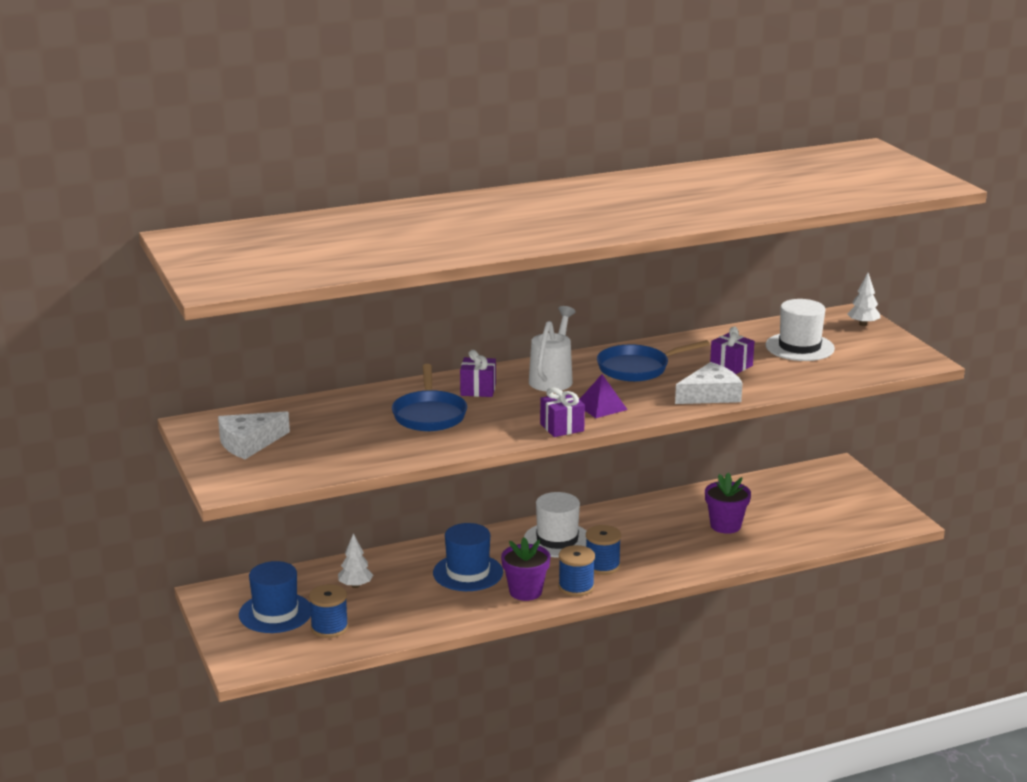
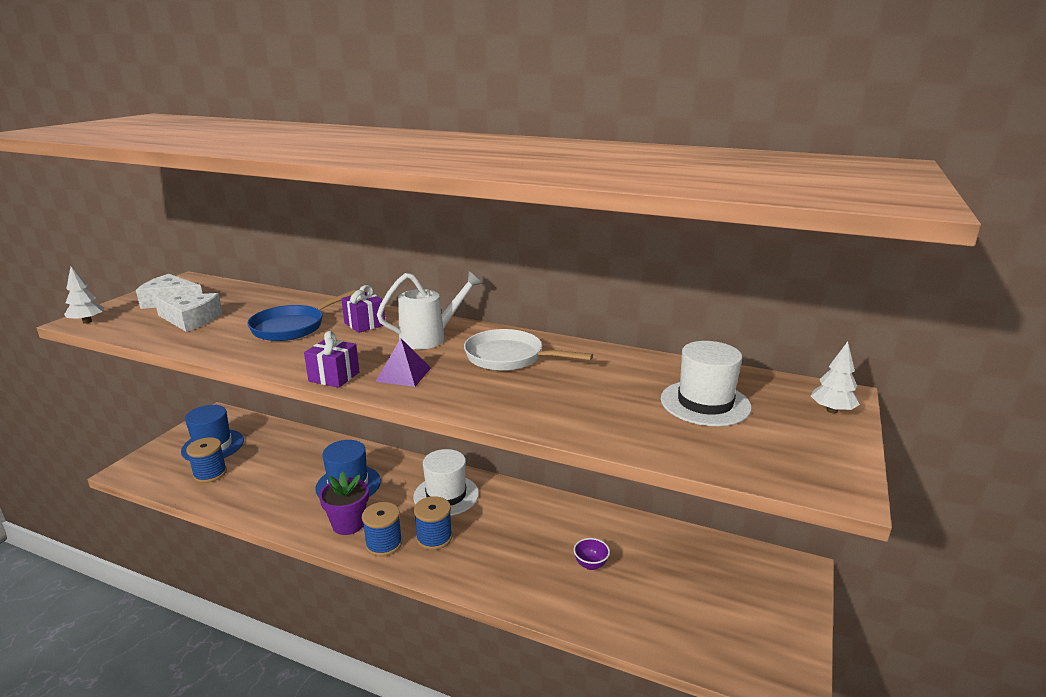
camera: 45 degrees right, 0 degrees up
(355, 585) = (280, 453): white tree -> white tree (87, 321)
(637, 368) = (509, 357): blue pan -> white pan
(710, 395) = (511, 408): white cheese -> white cheese (191, 319)
(725, 525) = (590, 564): purple flower pot -> purple bowl
(731, 366) = (594, 390): purple gift -> none

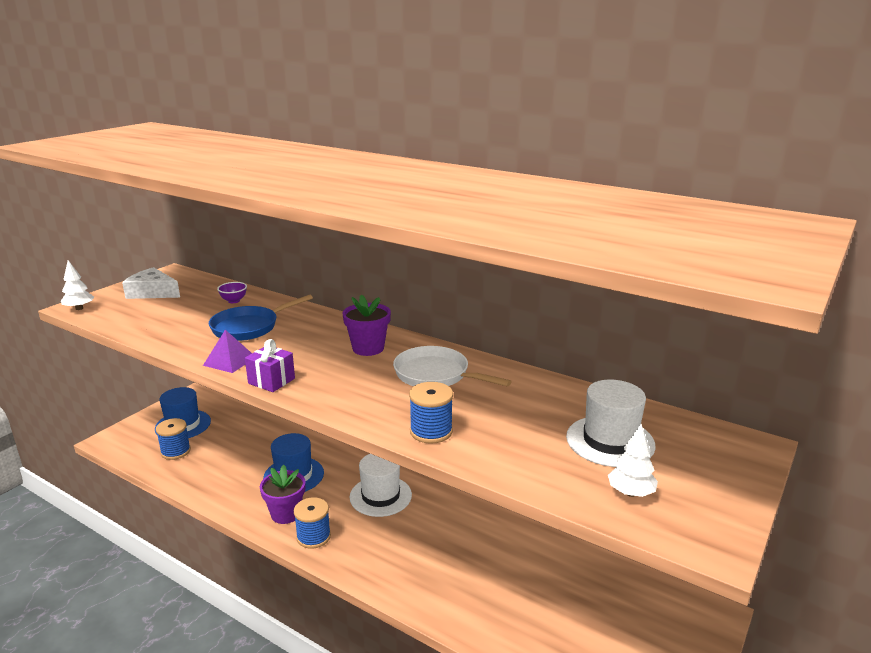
camera: 10 degrees right, 0 degrees up
(191, 319) = (164, 313): white cheese -> none
(365, 324) = (314, 329): purple gift -> none
(403, 374) = (333, 384): purple pyramid -> purple pyramid (229, 361)
(429, 338) = (368, 348): white watering can -> purple flower pot
(434, 538) = (360, 536): blue spool -> blue spool (431, 431)
(590, 564) = (502, 582): purple bowl -> purple bowl (234, 301)
(832, 410) = (738, 462): white tree -> white tree (630, 493)

